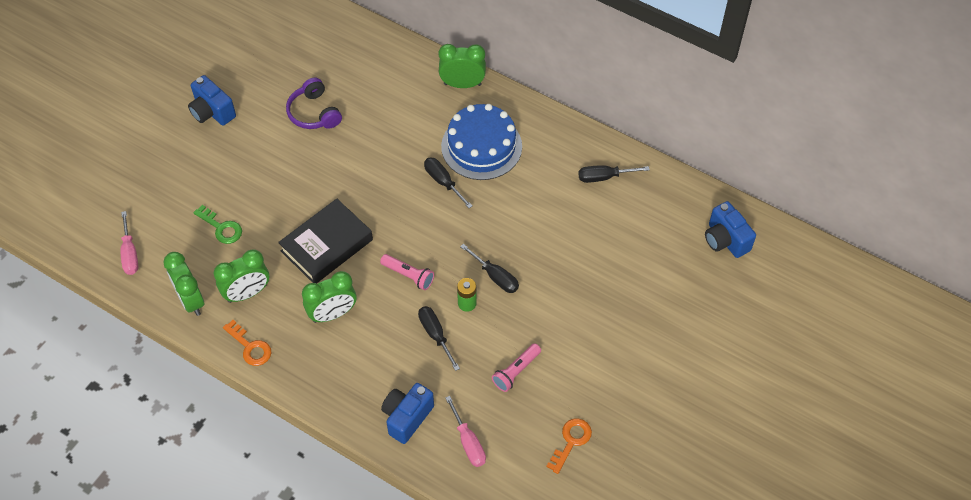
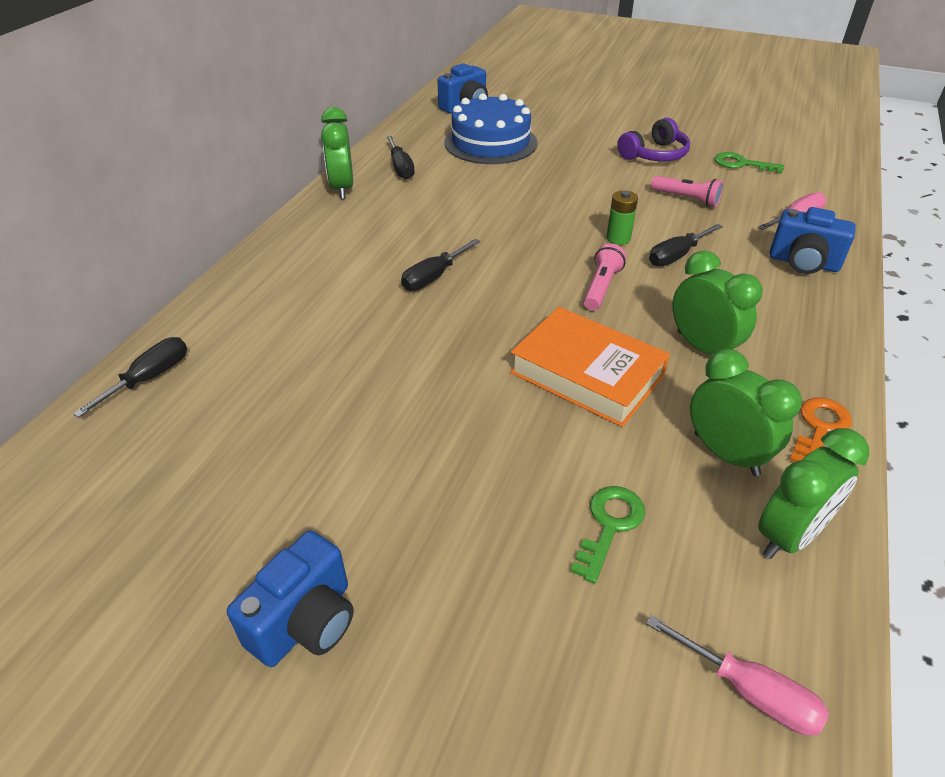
camera: 100 degrees left, 15 degrees down
(130, 254) = (749, 691): pink screwdriver -> pink screwdriver turned 60 degrees clockwise
(314, 113) = (306, 439): purple headphones -> purple headphones (654, 155)
(326, 245) = (587, 374): black book -> orange book
(462, 84) = (247, 280): green clock -> green clock (342, 188)
(481, 146) = (365, 252): blue cake -> blue cake (490, 142)
(495, 277) = (569, 223): black screwdriver -> black screwdriver (149, 378)
(571, 441) = (741, 164): orange key -> green key

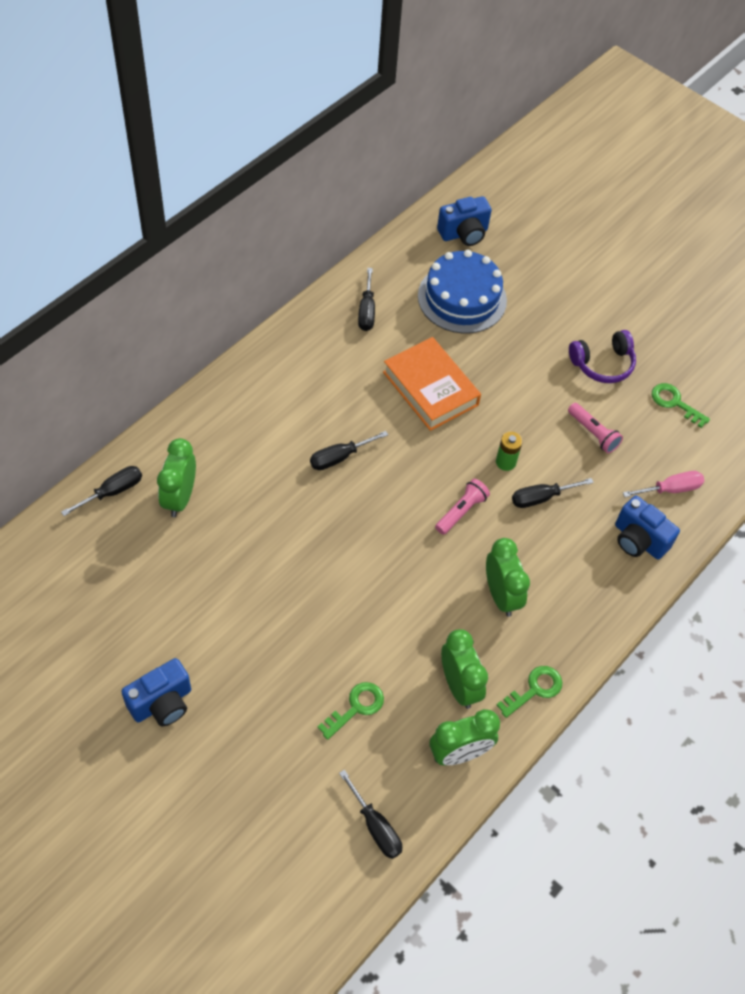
camera: 15 degrees right, 15 degrees up
(342, 188) = (307, 324): green clock -> green clock (179, 498)
(587, 374) = (405, 590): orange book -> orange book (430, 388)
(749, 691) = (375, 826): pink screwdriver -> black screwdriver
(819, 428) = (534, 689): orange key -> green key

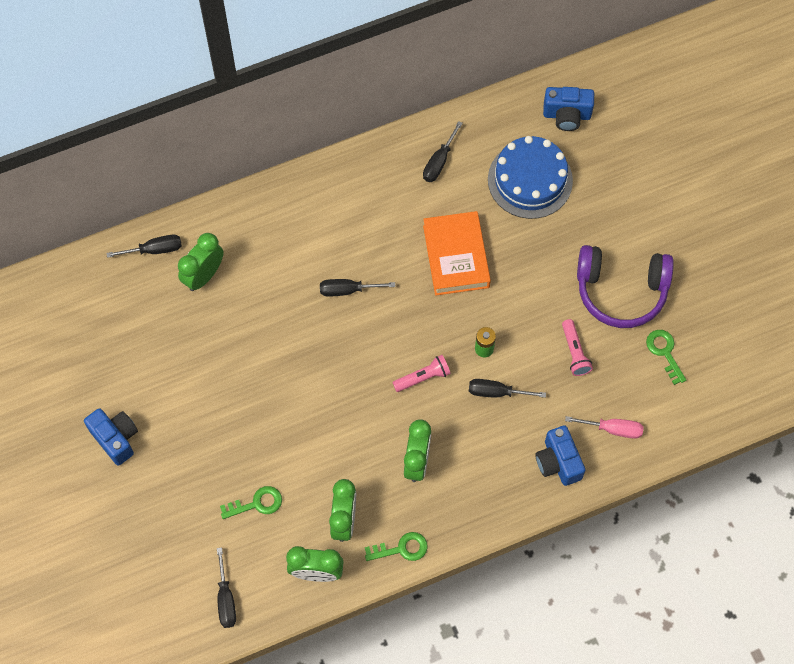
camera: 30 degrees right, 10 degrees up
(162, 703) = (115, 439): blue camera -> blue camera turned 120 degrees counterclockwise
(602, 364) = (621, 291): purple headphones -> purple headphones, size x1.57

